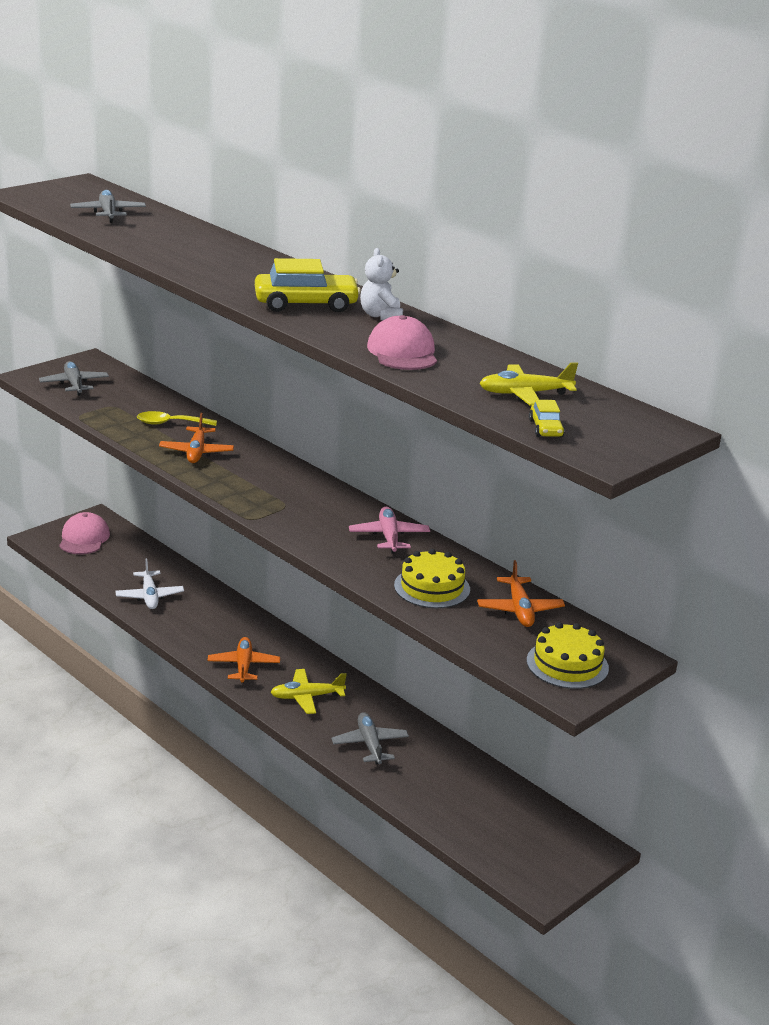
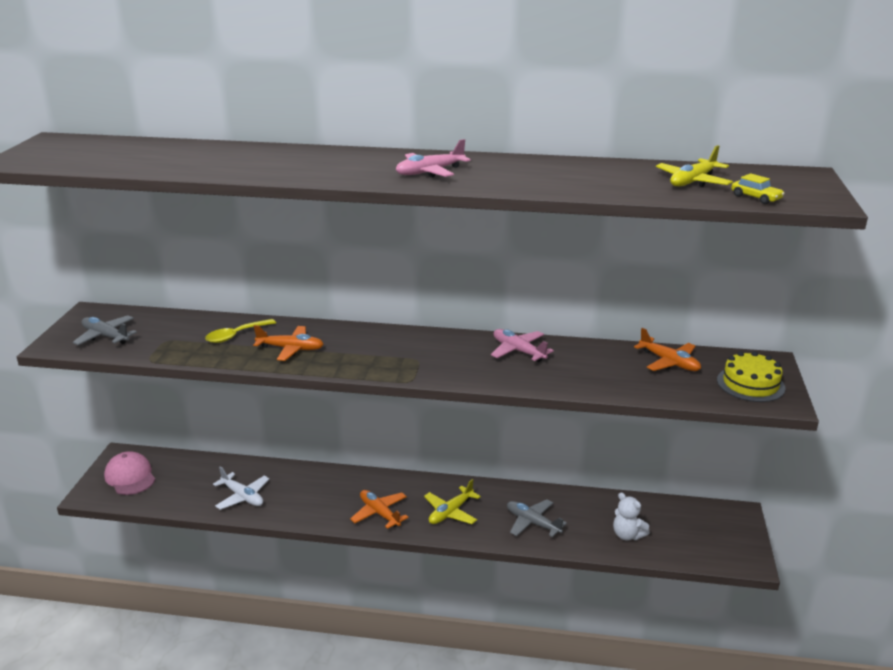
camera: 35 degrees left, 0 degrees up
(108, 213) = (129, 155): grey plane -> none
(196, 452) = (290, 349): orange plane -> orange plane turned 45 degrees counterclockwise
(306, 304) = (430, 172): yellow car -> pink plane
(381, 316) = (495, 164): white teddy bear -> white teddy bear (627, 535)
(402, 352) = (565, 181): pink cap -> none
(432, 587) = (599, 373): yellow cake -> none

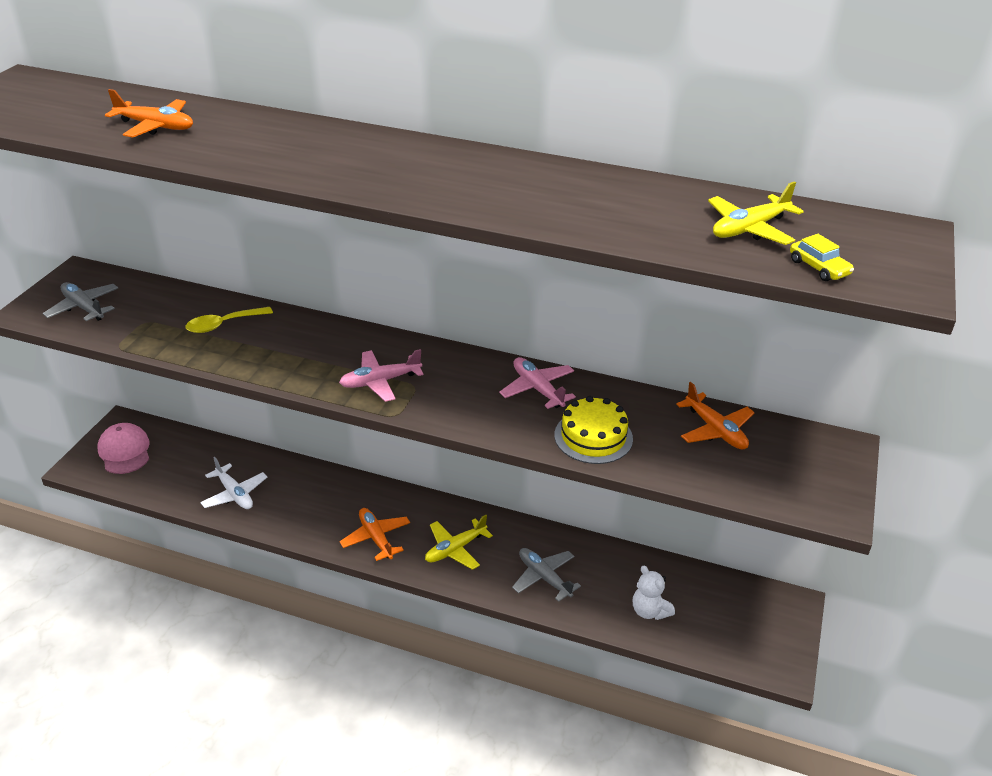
camera: 10 degrees right, 10 degrees up
(290, 349) = (277, 351): orange plane -> orange plane (155, 126)
(430, 172) = (425, 177): pink plane -> pink plane (380, 381)
(750, 384) = (805, 477): yellow cake -> yellow cake (593, 437)

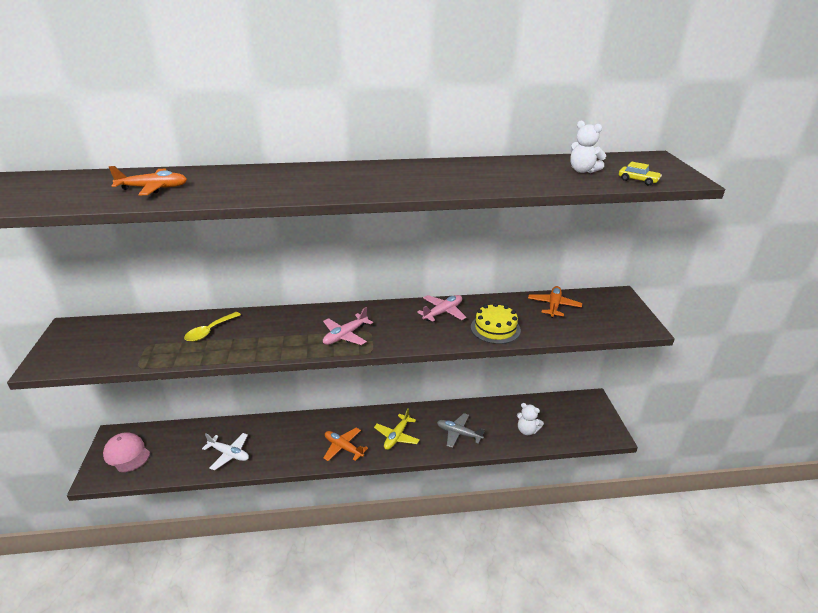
camera: 25 degrees left, 5 degrees down
(84, 307) = (90, 349): grey plane -> none
(538, 389) = (443, 312): pink plane -> pink plane turned 105 degrees clockwise
(715, 430) = (554, 306): orange plane -> orange plane turned 105 degrees counterclockwise
(749, 229) = (582, 171): yellow plane -> white teddy bear

